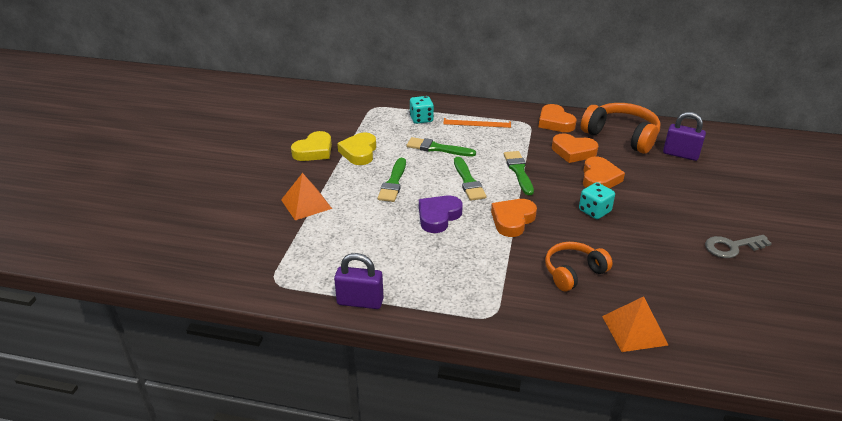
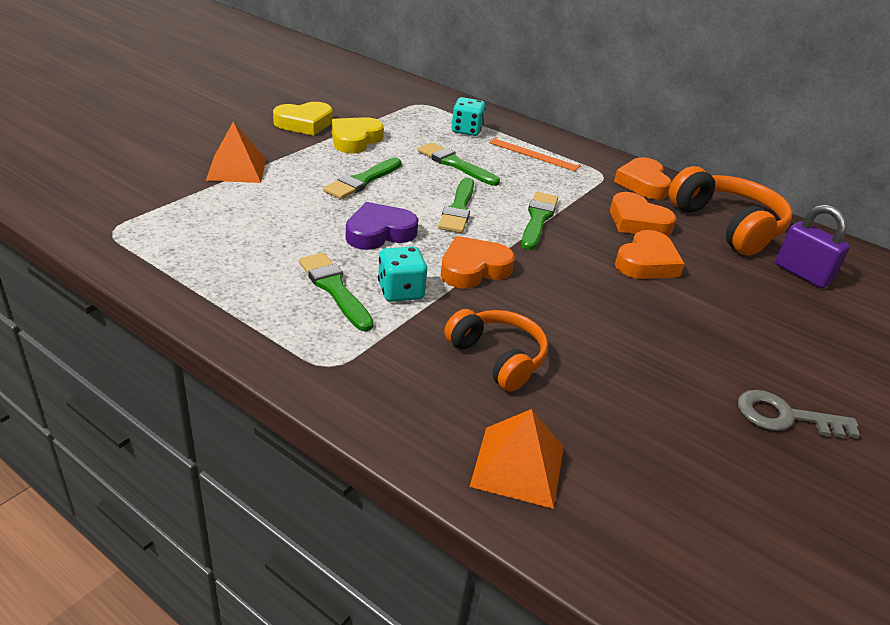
camera: 20 degrees right, 0 degrees up
(360, 302) = (182, 287): purple padlock -> none
(449, 266) = (334, 289): none -> green brush
(573, 272) = (497, 358): orange headphones -> orange headphones turned 60 degrees clockwise
(594, 211) = (602, 297): turquoise dice -> turquoise dice (400, 291)

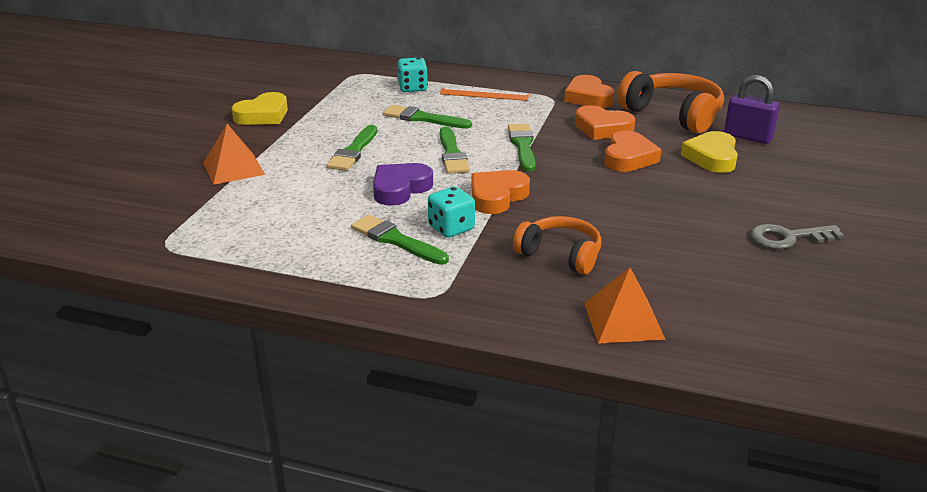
camera: 15 degrees left, 5 degrees down
(355, 140) = (320, 119): yellow heart -> yellow heart (712, 157)

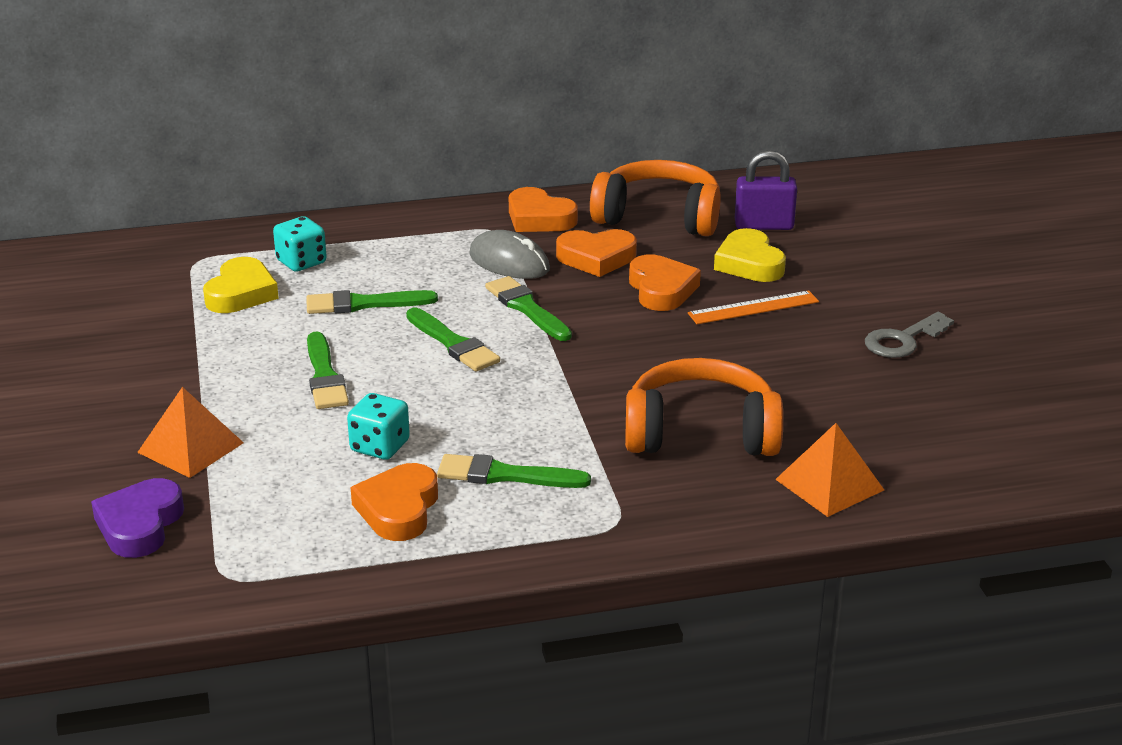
camera: 30 degrees left, 0 degrees up
(263, 115) = (137, 359): yellow heart -> yellow heart (241, 293)
(400, 189) = (439, 409): purple heart -> purple heart (140, 525)
(451, 228) = (552, 440): turquoise dice -> turquoise dice (380, 446)
(484, 94) = (406, 247): orange ruler -> orange ruler (753, 307)
(497, 196) = (563, 384): orange heart -> orange heart (398, 509)
(540, 117) = (509, 262): none -> grey mouse
(560, 255) = (701, 433): orange headphones -> orange headphones, size x1.55

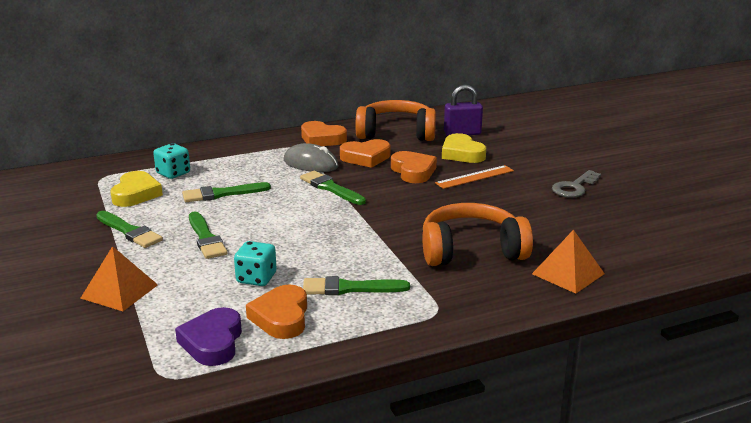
camera: 10 degrees left, 5 degrees down
(140, 525) = (91, 347): purple heart -> purple heart (213, 342)
(453, 343) = (288, 212): green brush -> green brush (129, 231)

